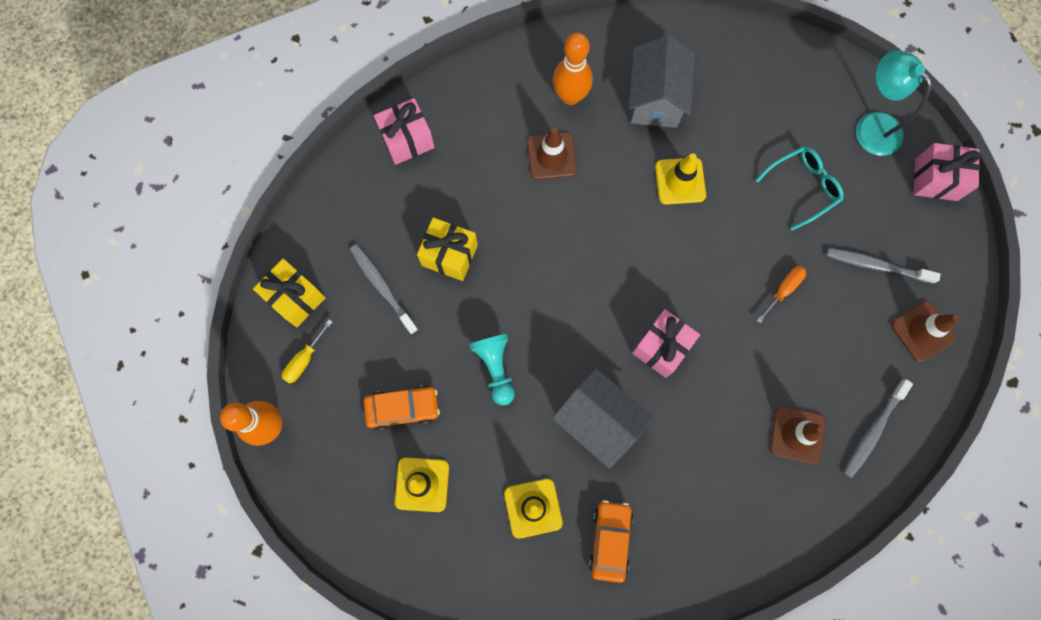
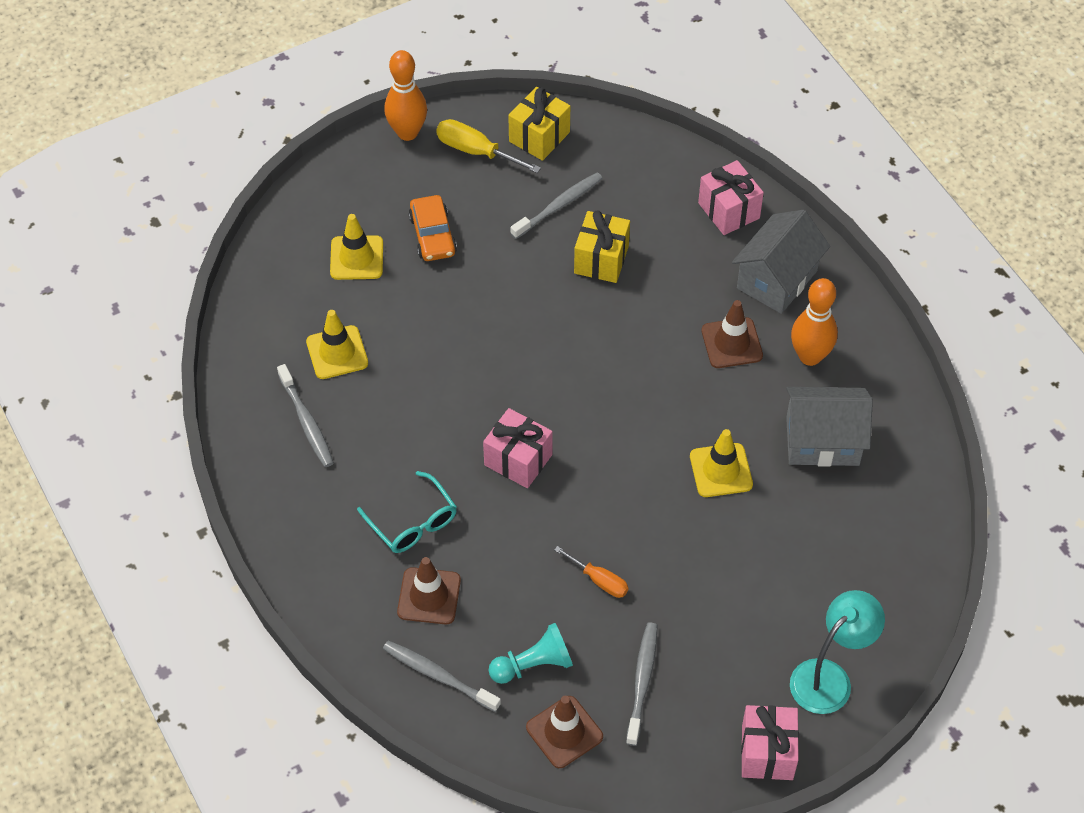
camera: 85 degrees right, 20 degrees down
(304, 360) = (476, 151): yellow screwdriver -> yellow screwdriver, size x1.53
(495, 368) = (481, 310): turquoise pawn -> turquoise pawn (533, 665)
(598, 421) = (431, 404): grey house -> grey house (777, 279)
(610, 540) = (306, 422): orange car -> grey toothbrush
(803, 187) = (733, 600): turquoise glasses -> turquoise glasses (413, 522)

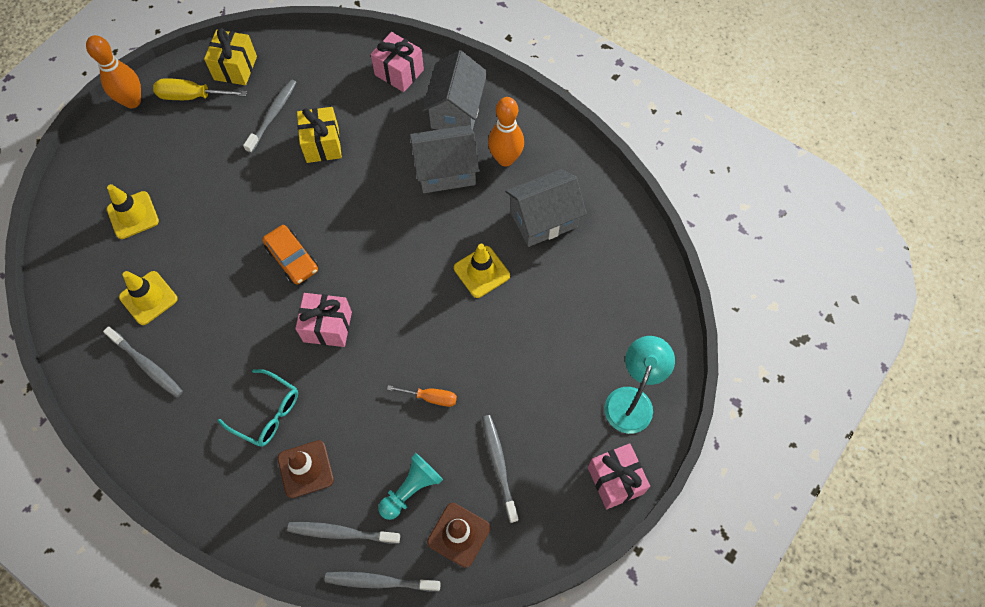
camera: 25 degrees left, 10 degrees up
(433, 235) = (186, 174): orange car -> orange car (292, 259)
(457, 741) = (380, 581): none -> grey toothbrush
(731, 343) = (446, 171): brown traffic cone -> grey house

